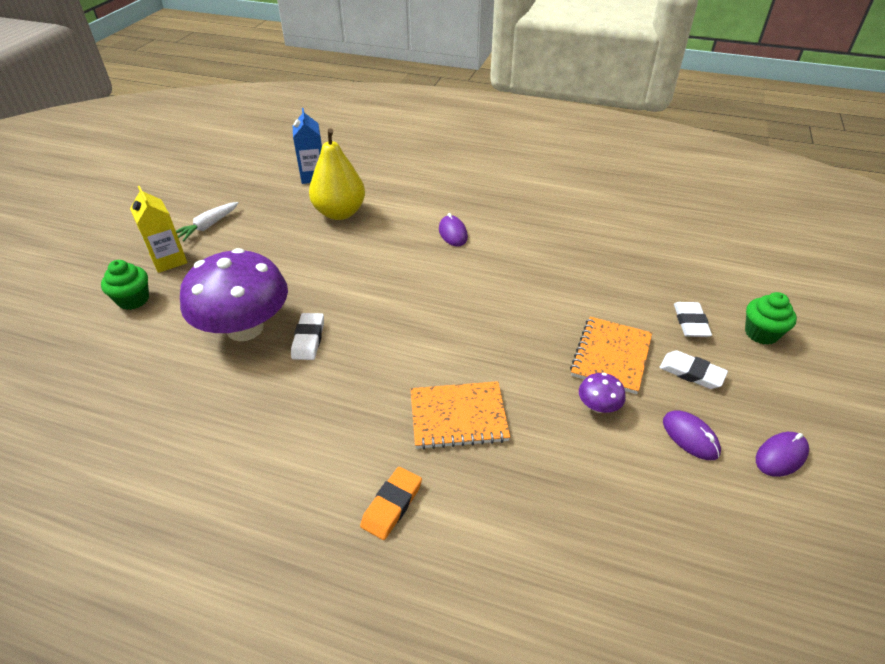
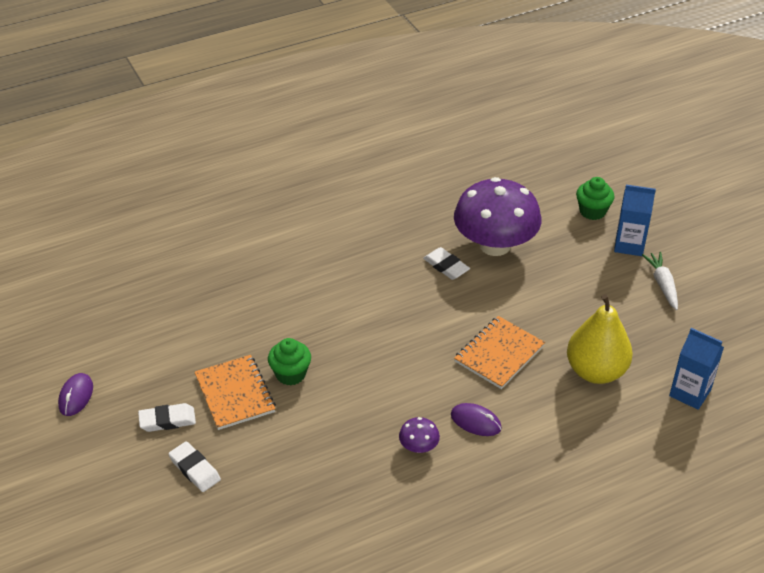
camera: 135 degrees right, 0 degrees up
(169, 260) = (629, 245): yellow carton -> blue carton
(392, 505) = (280, 229): orange eraser -> none
(458, 417) = (295, 288): orange notebook -> orange notebook (499, 354)
(598, 406) = (215, 351): purple mushroom -> purple mushroom (418, 447)
(690, 437) = (141, 370): purple mouse -> none
(761, 333) = (130, 499): green cupcake -> green cupcake (290, 374)

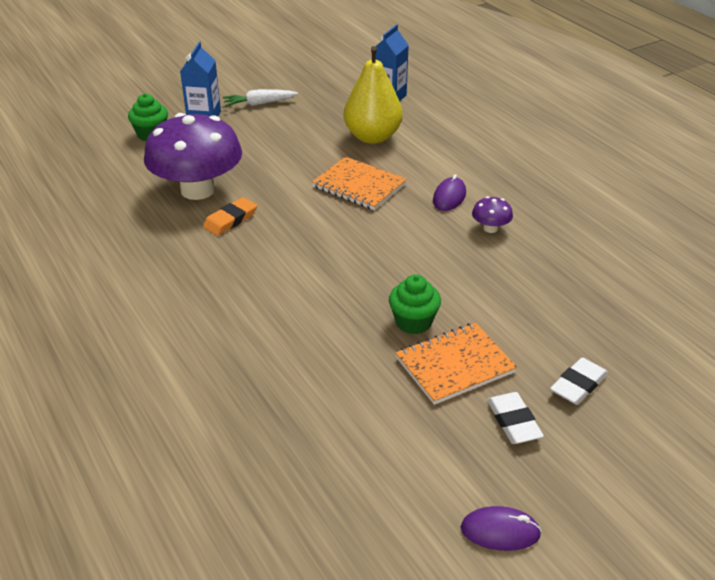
camera: 95 degrees left, 5 degrees down
(446, 266) = (230, 220): white eraser -> orange eraser

